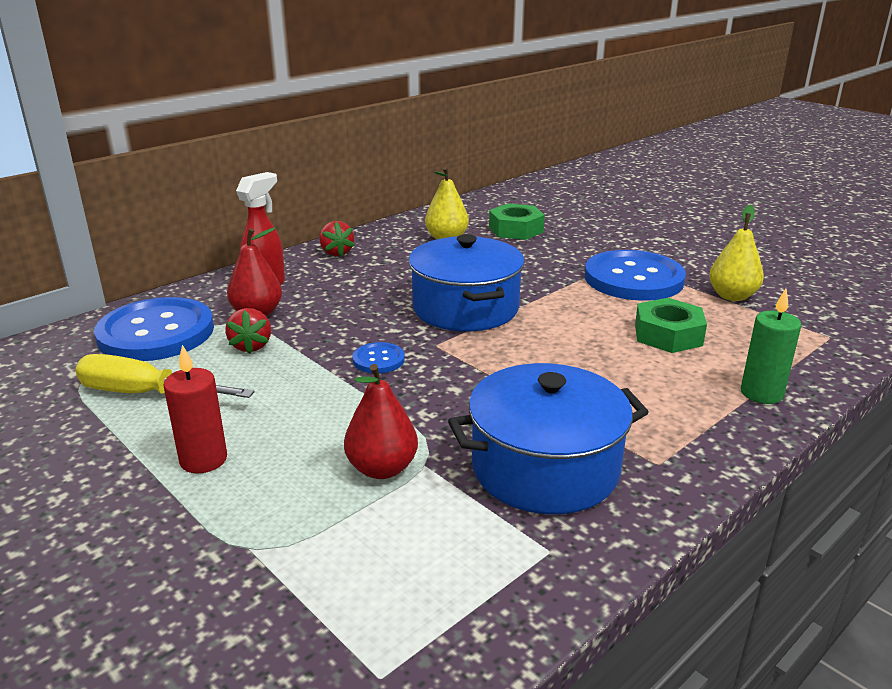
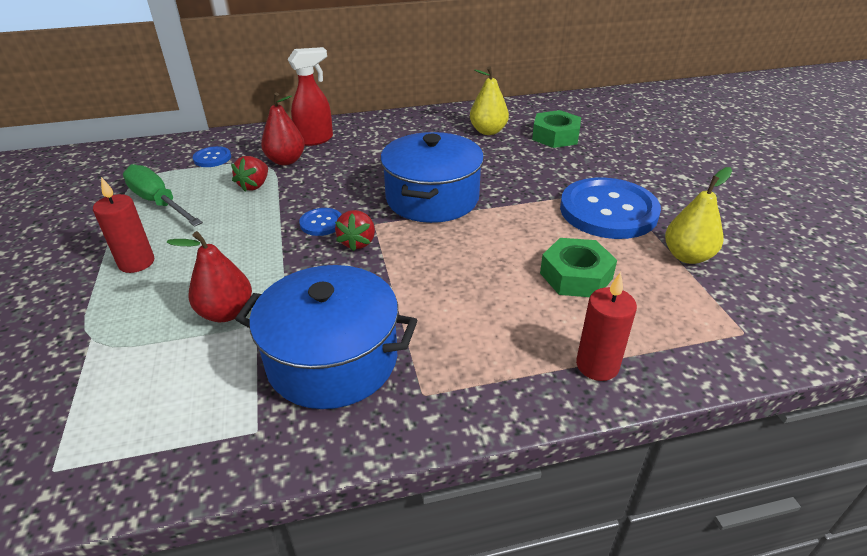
camera: 30 degrees right, 10 degrees up
(146, 394) = (159, 202): yellow screwdriver -> green screwdriver
(156, 333) = (212, 158): blue button -> blue button, size x0.44
(336, 253) = (392, 124): red strawberry -> red strawberry (357, 242)
(761, 393) = (597, 365): green candle -> red candle

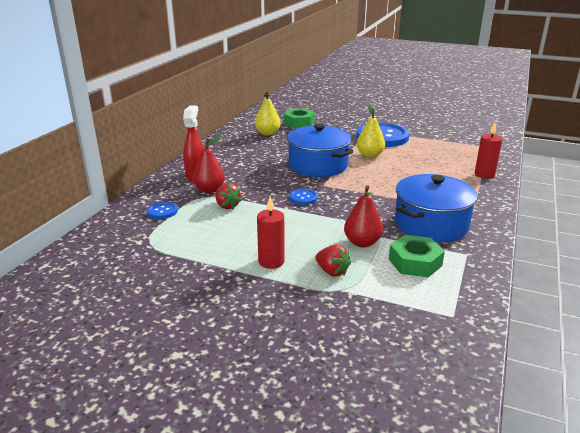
camera: 55 degrees left, 10 degrees down
(159, 202) = (199, 241): green screwdriver -> none
(357, 242) = (336, 194): red strawberry -> red strawberry (332, 271)
(576, 276) = (423, 159): green nut -> green nut (415, 262)
(687, 256) = (432, 137): yellow pear -> yellow pear (370, 155)

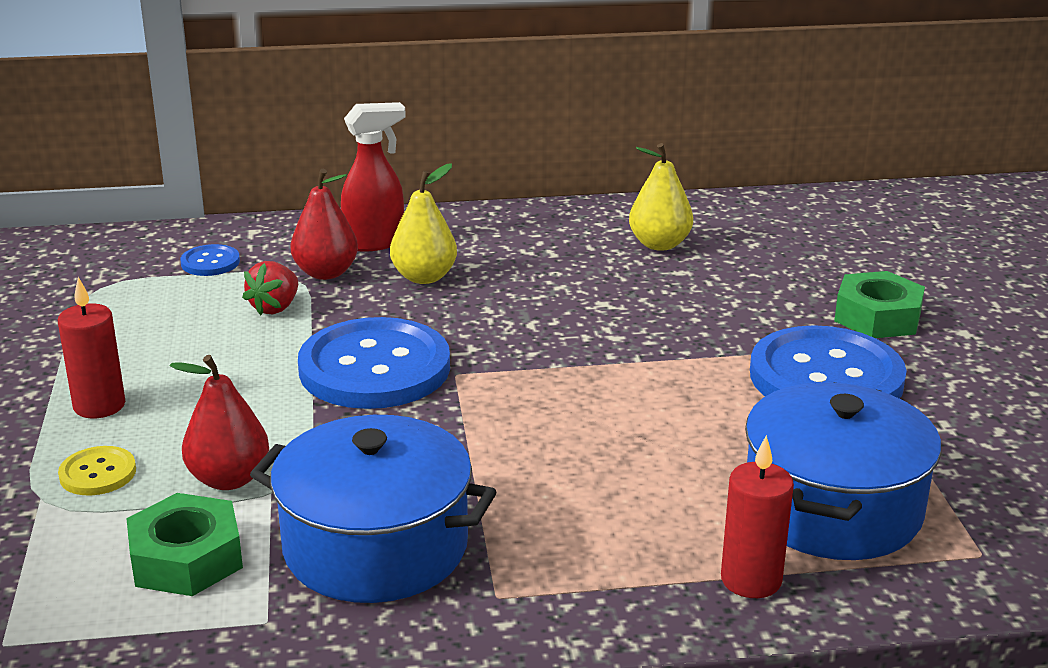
camera: 60 degrees right, 0 degrees up
(299, 123) = (770, 258): green nut -> green nut (877, 317)
(303, 198) = (374, 368): blue button -> blue button, size x2.28
(318, 165) = (550, 342): blue pot -> blue pot (832, 508)
(332, 271) = (98, 473): red strawberry -> yellow button
(370, 155) = (683, 388): yellow pear -> yellow pear (424, 277)

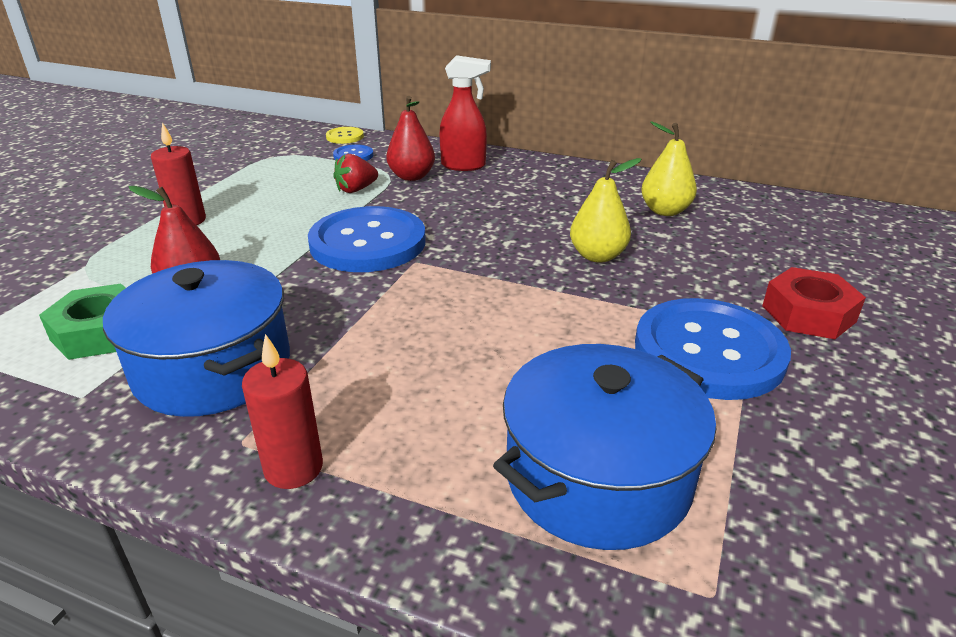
camera: 30 degrees right, 5 degrees up
(98, 473) = (132, 260): yellow button -> yellow button (345, 137)
(424, 277) = (470, 193): yellow pear -> yellow pear (597, 256)
(751, 580) = (451, 518): red candle -> red candle (293, 468)
(877, 317) = (808, 314): green nut -> red nut

